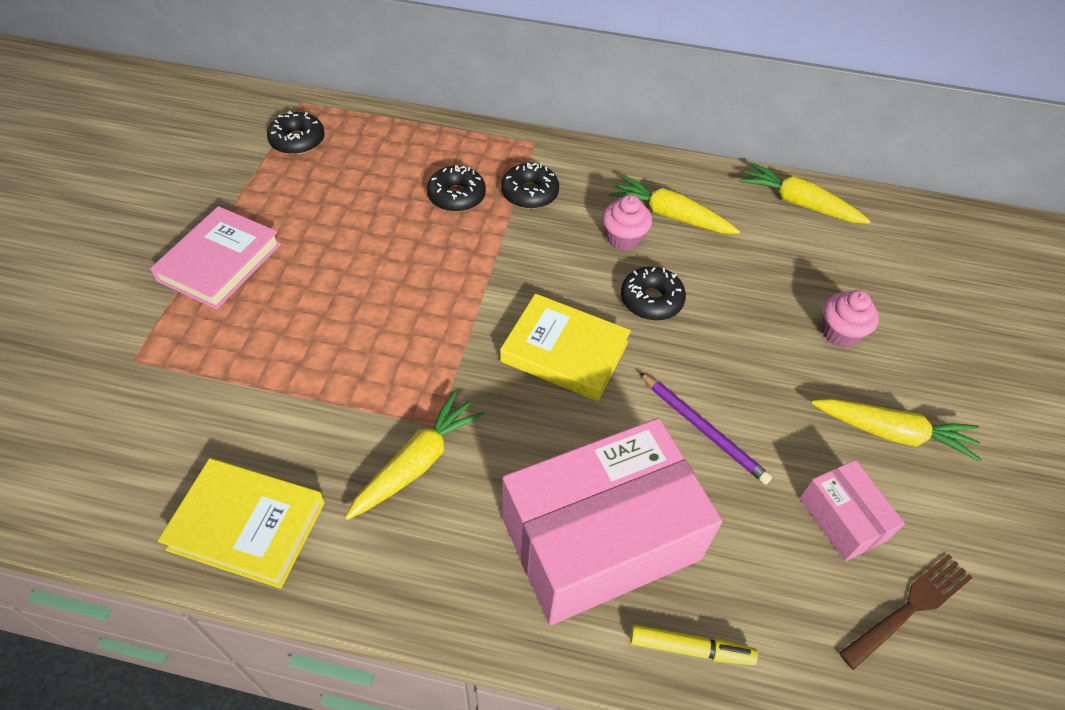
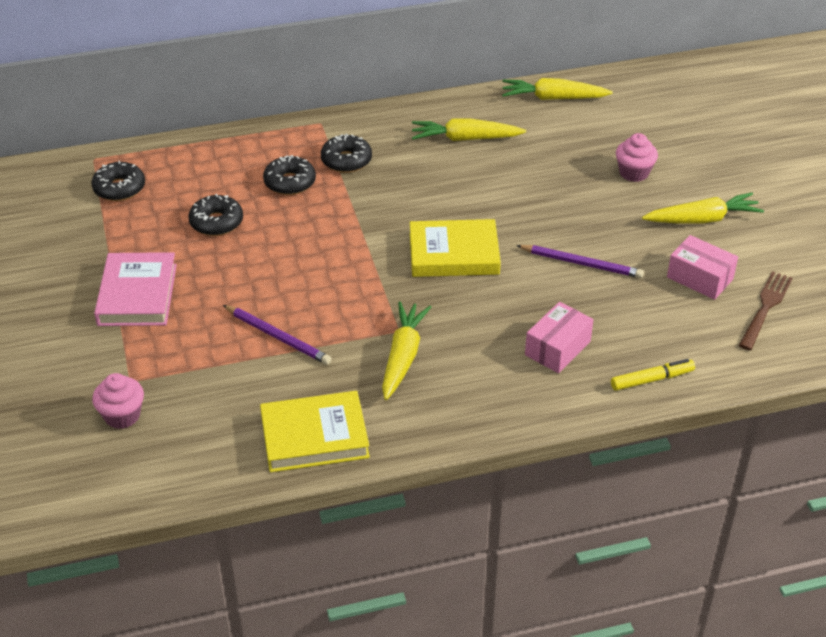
camera: 25 degrees left, 10 degrees down
(309, 373) = (278, 337): none -> purple pencil
(600, 539) = (558, 348): pink box -> pink box, size x0.46
(623, 238) = (442, 166): pink cupcake -> pink cupcake (122, 416)
(651, 300) = (491, 199): black donut -> black donut (216, 222)

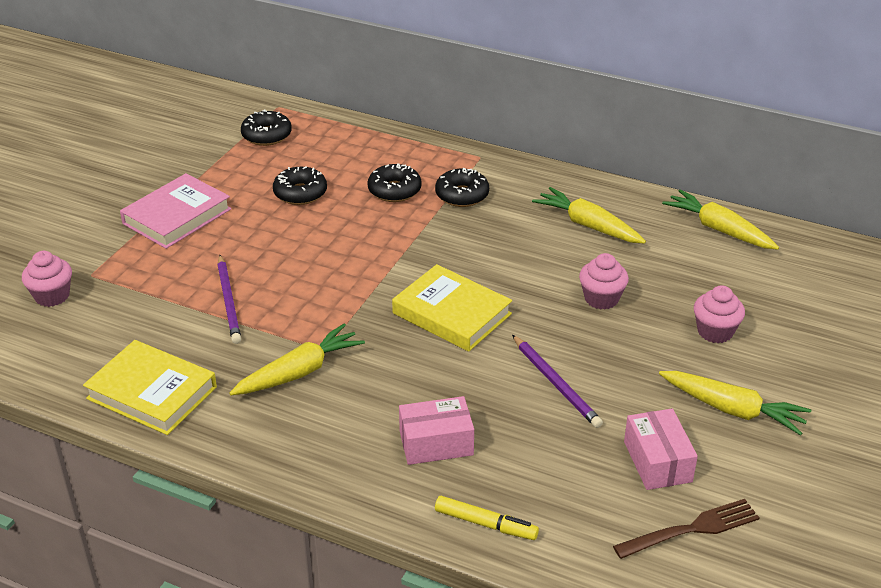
camera: 40 degrees right, 5 degrees down
(538, 188) = (601, 299): none -> pink cupcake

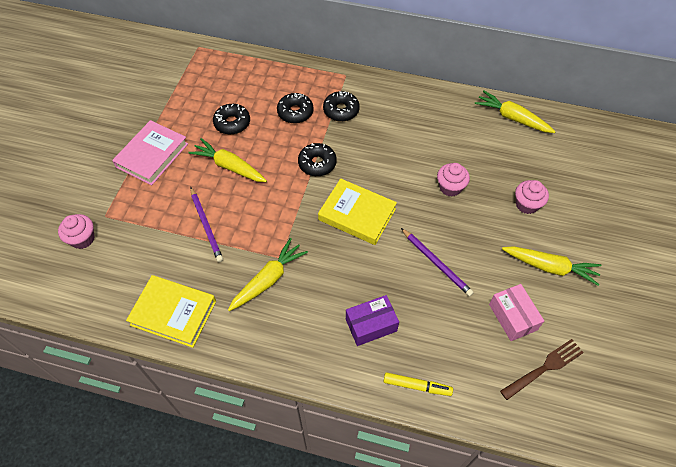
camera: 10 degrees left, 20 degrees up
(266, 135) = (196, 74): black donut -> black donut (317, 163)
(436, 443) = (371, 325): pink box -> purple box
(588, 225) = (428, 126): yellow carrot -> yellow carrot (229, 166)

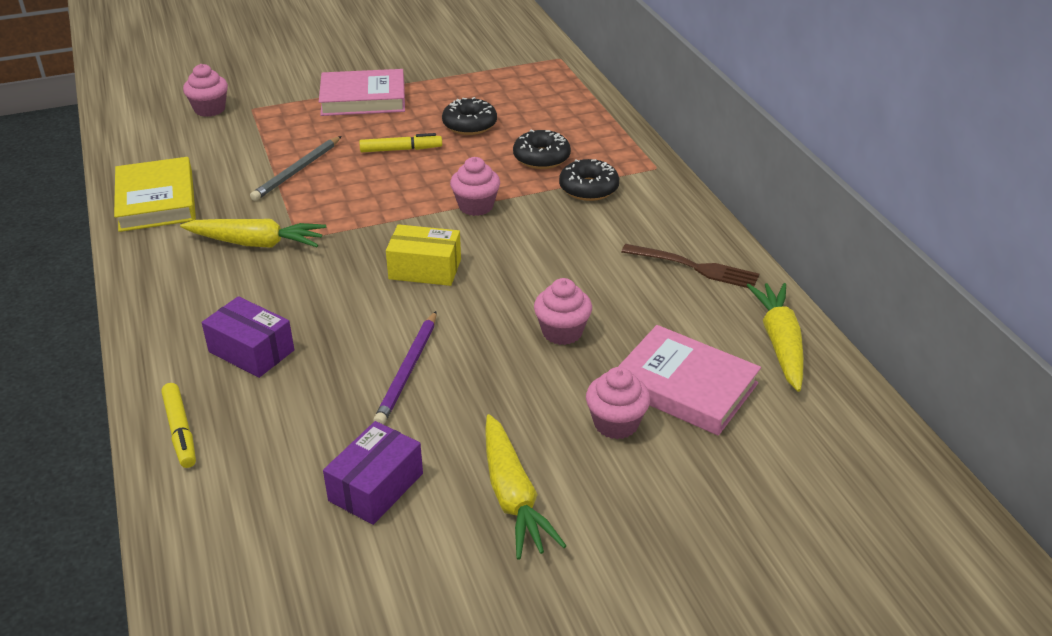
camera: 55 degrees right, 20 degrees down
(206, 225) = (297, 171): purple pencil -> grey pencil
(229, 166) = (401, 149): yellow carrot -> yellow marker
(317, 163) = (476, 206): black donut -> pink cupcake
(357, 214) = (425, 269): yellow book -> yellow box
(513, 317) = (376, 487): pink box -> purple box
(518, 166) = (685, 386): none -> pink book
(544, 368) = (305, 559): brown fork -> brown fork (694, 267)

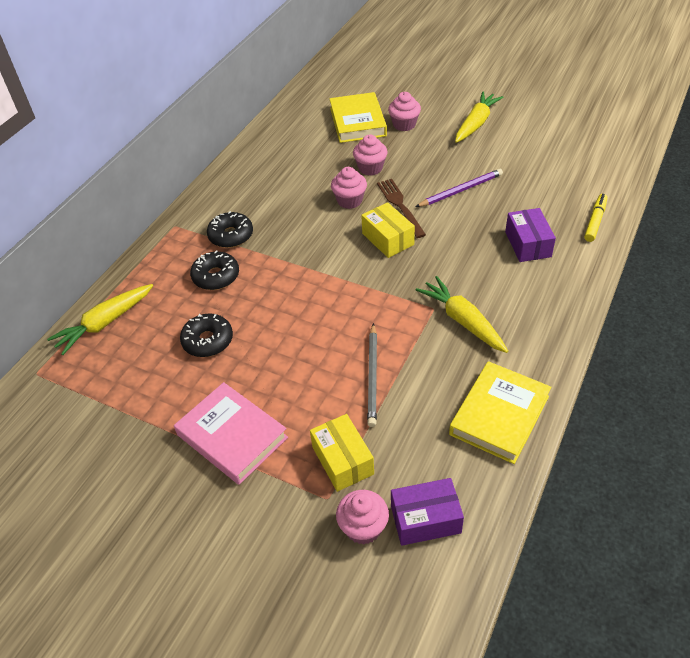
camera: 130 degrees left, 10 degrees up
(263, 125) = (343, 460): none -> yellow box
(297, 171) = (373, 376): grey pencil -> grey pencil turned 105 degrees clockwise
(376, 487) = (525, 153): purple box -> purple box (425, 519)
(401, 149) = (282, 348): yellow marker -> none
(476, 206) = (306, 264): pink cupcake -> pink cupcake (349, 201)
(685, 386) = (357, 122): pink book -> yellow book
(694, 267) = (266, 162): brown fork -> brown fork (400, 206)
(779, 343) = (294, 115): yellow carrot -> yellow carrot (104, 323)

